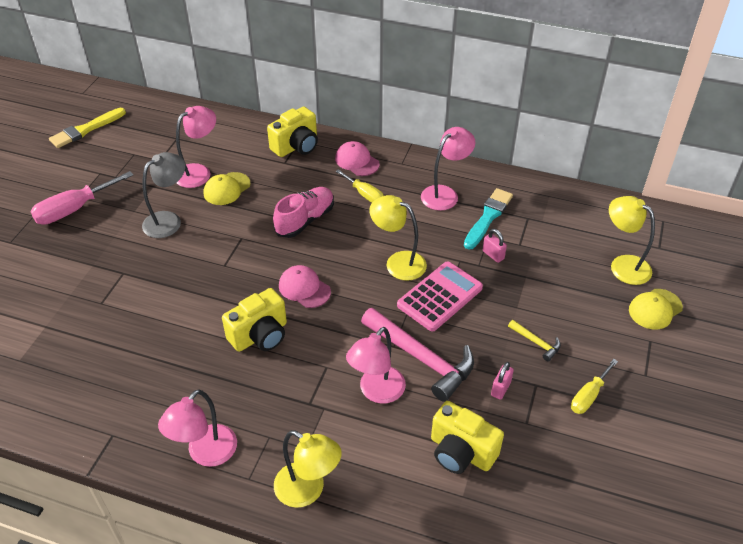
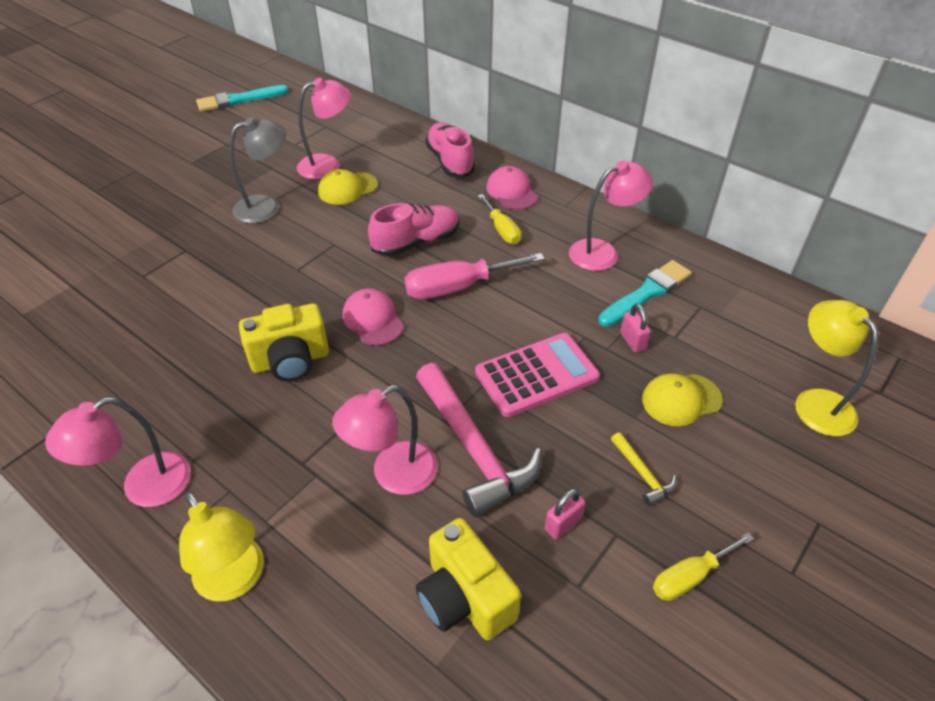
camera: 20 degrees right, 0 degrees up
(74, 209) = (177, 174): pink screwdriver -> pink screwdriver (458, 287)
(86, 129) = (239, 100): yellow brush -> turquoise brush
(296, 146) = (450, 161): yellow camera -> pink shoe
(398, 262) = (503, 319): yellow lamp -> none
(655, 309) = (843, 478): yellow cap -> yellow cap (681, 400)

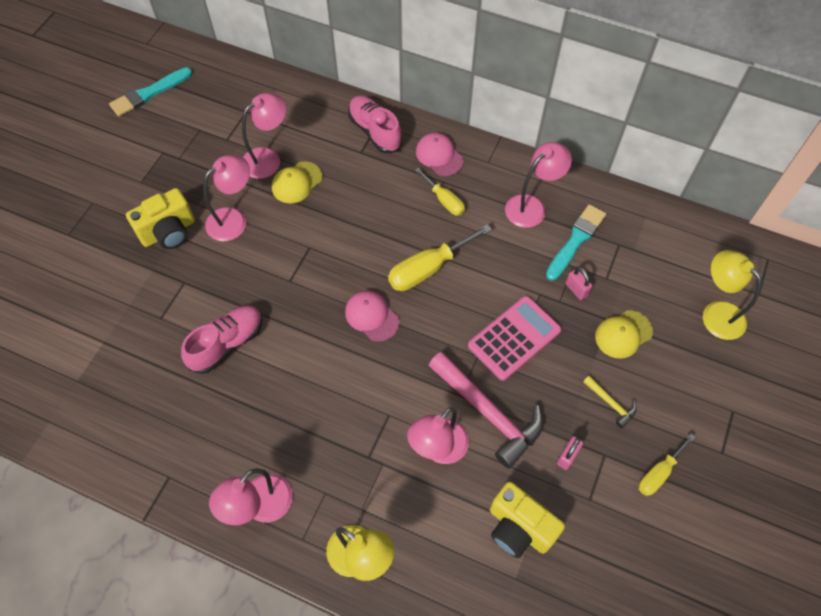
camera: 15 degrees left, 15 degrees up
(266, 207) = (233, 219): grey lamp -> pink lamp
(290, 361) = (322, 371): yellow camera -> yellow camera (169, 232)
(416, 242) = (378, 229): pink shoe -> pink shoe (227, 343)
(458, 287) = (428, 269): pink screwdriver -> yellow screwdriver

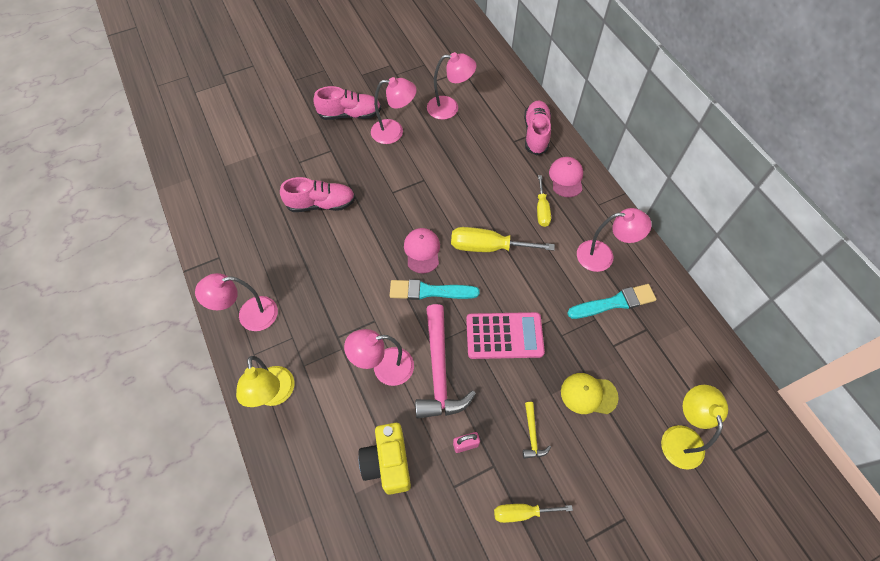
camera: 40 degrees right, 0 degrees up
(149, 93) = (414, 25): turquoise brush -> turquoise brush (429, 291)
(169, 232) = (350, 114): yellow camera -> pink shoe
(297, 182) = (453, 134): yellow cap -> none
(576, 289) = (582, 337): pink padlock -> none

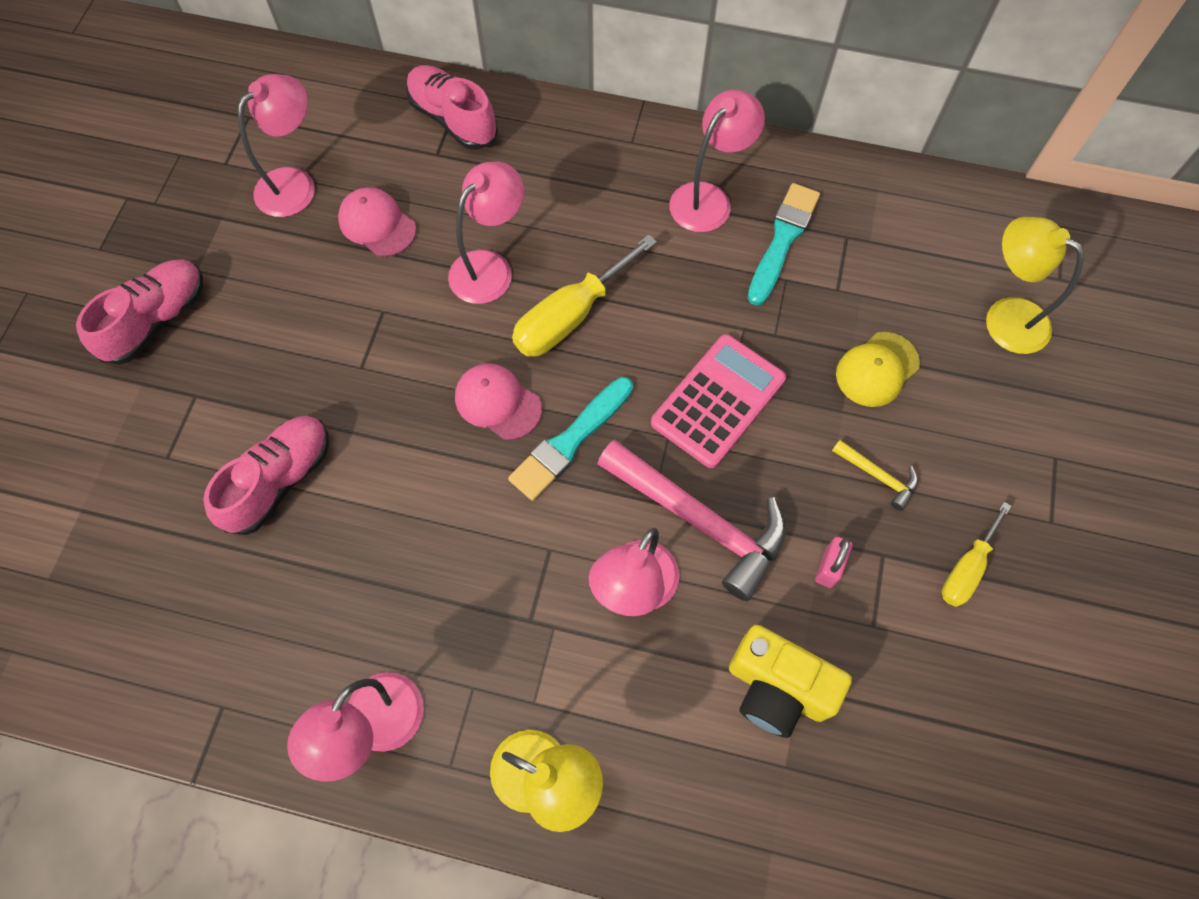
camera: 50 degrees left, 5 degrees up
(394, 132) = (257, 285): pink lamp -> pink lamp (490, 267)
(542, 210) = (576, 209): yellow screwdriver -> none
(566, 178) = (557, 143): pink cap -> pink cap (377, 224)

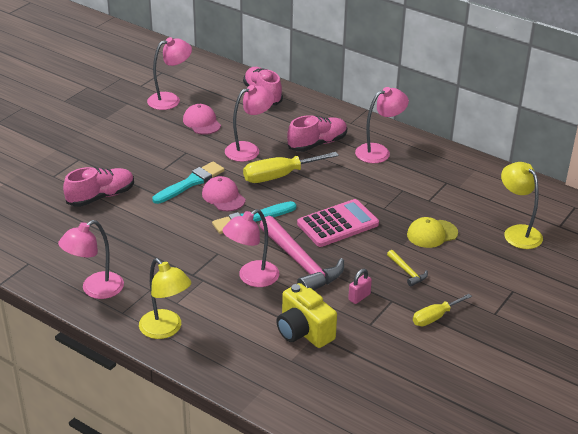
camera: 20 degrees right, 30 degrees down
(157, 320) = (76, 130): pink shoe -> pink shoe (317, 144)
(782, 240) = (410, 175): turquoise brush -> turquoise brush (190, 183)

